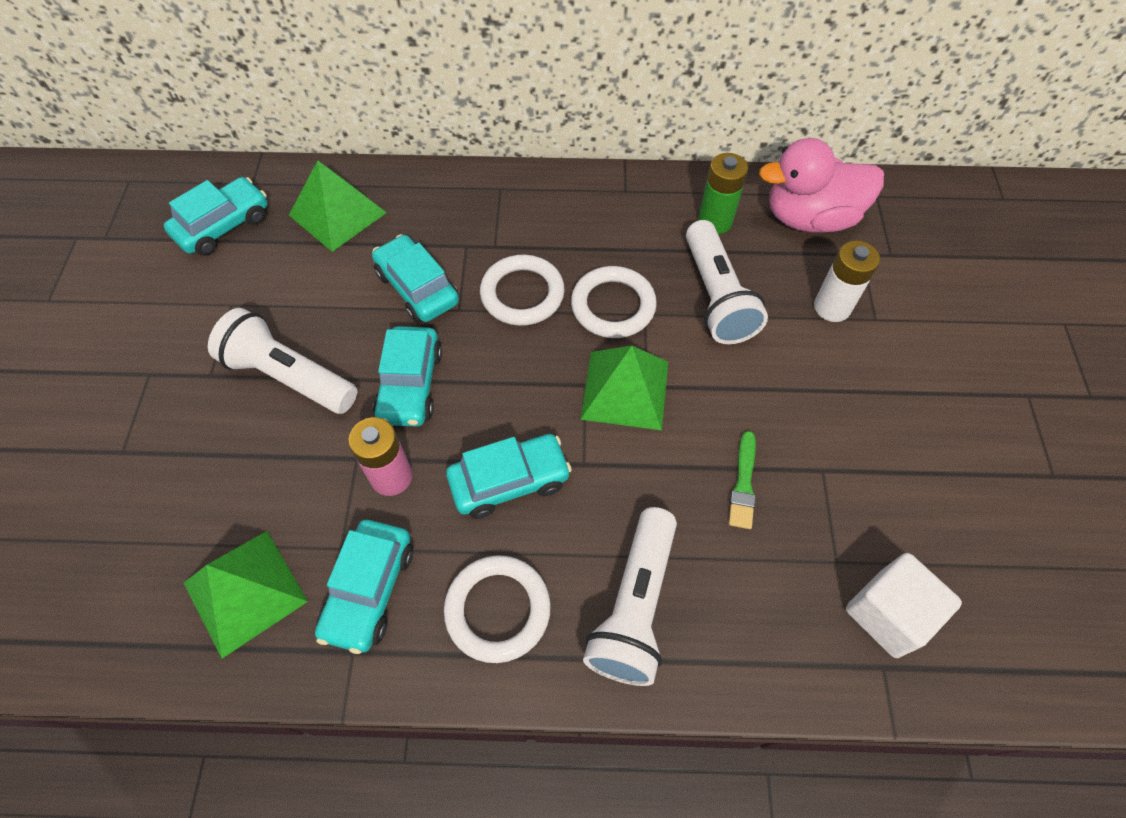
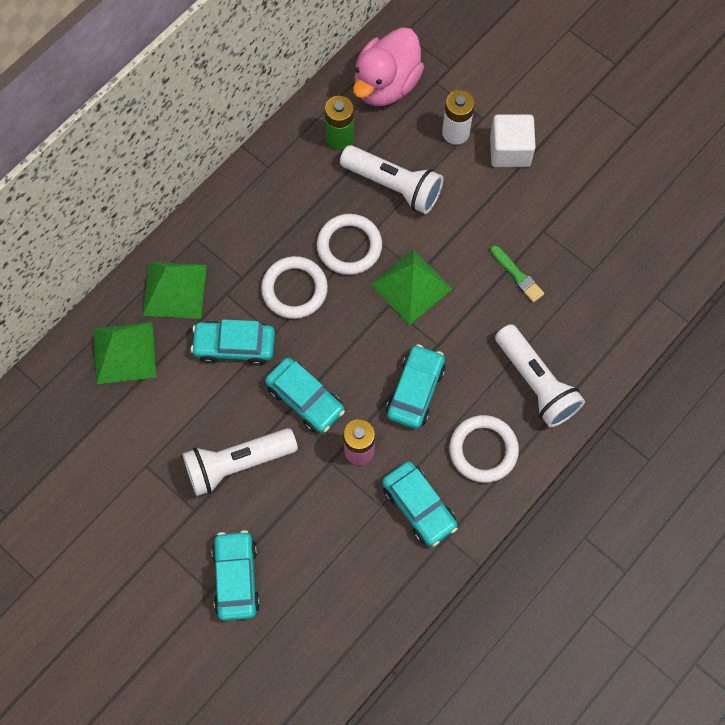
camera: 50 degrees left, 10 degrees up
(223, 226) = (67, 431): turquoise car -> turquoise car (236, 578)
(245, 592) = (366, 571): green pyramid -> green pyramid (175, 290)
(888, 613) = (635, 271): white cube -> white cube (510, 150)

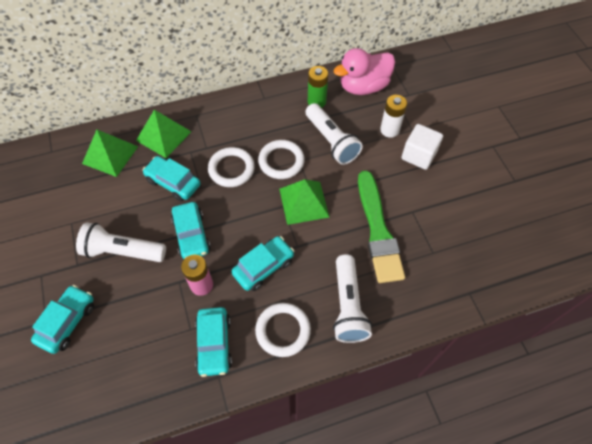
camera: 30 degrees right, 10 degrees down
(517, 275) = (378, 230): green brush -> green brush, size x2.33

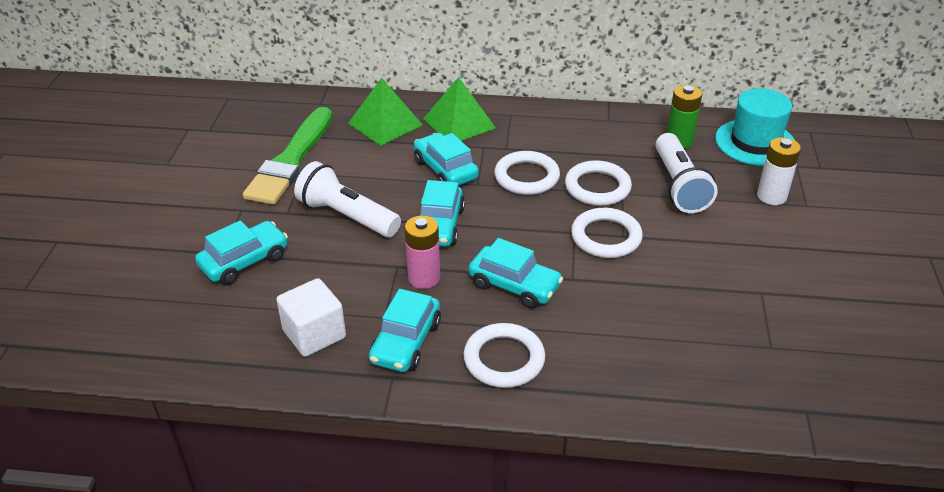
camera: 25 degrees right, 20 degrees down
(263, 267) = (514, 285): turquoise car -> turquoise car turned 45 degrees clockwise
(304, 202) = (606, 237): green pyramid -> white ring
(348, 306) = (610, 363): white flashlight -> none
(363, 87) = (755, 142): pink duck -> turquoise hat
(378, 230) = (698, 297): green brush -> green brush (291, 160)
(418, 155) = (802, 234): white cube -> white cube (314, 334)

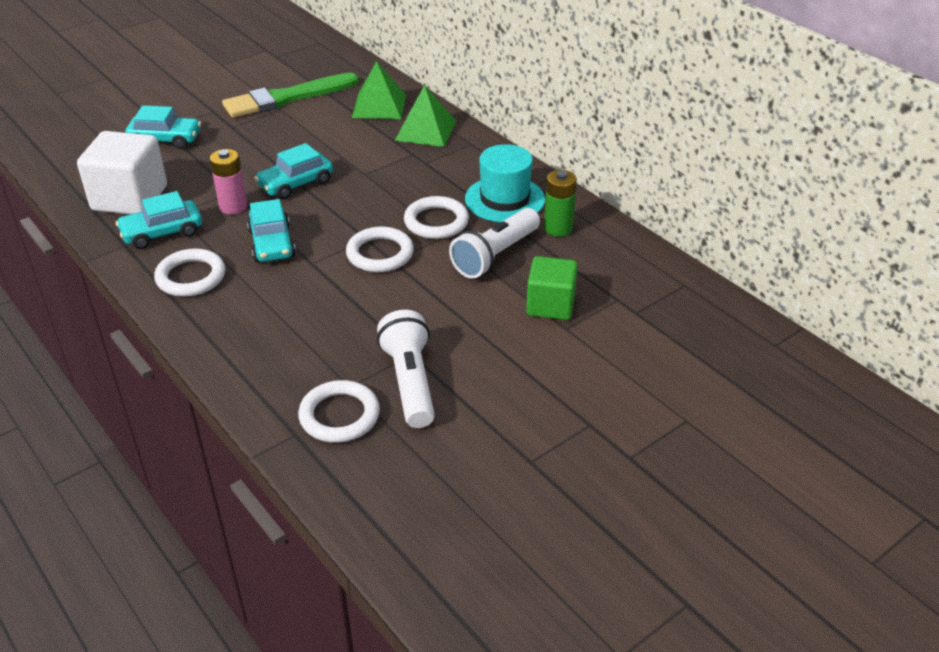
camera: 45 degrees right, 0 degrees up
(314, 334) = (130, 198): white cube -> white cube, size x1.52
(347, 216) = (257, 147): white flashlight -> white flashlight (410, 381)
(445, 170) = (362, 154): turquoise car -> none
(526, 177) = (403, 188): white ring -> white ring (339, 415)
(755, 142) = (618, 264): turquoise hat -> turquoise hat (504, 199)
(771, 196) = (550, 305): white battery -> green cube

